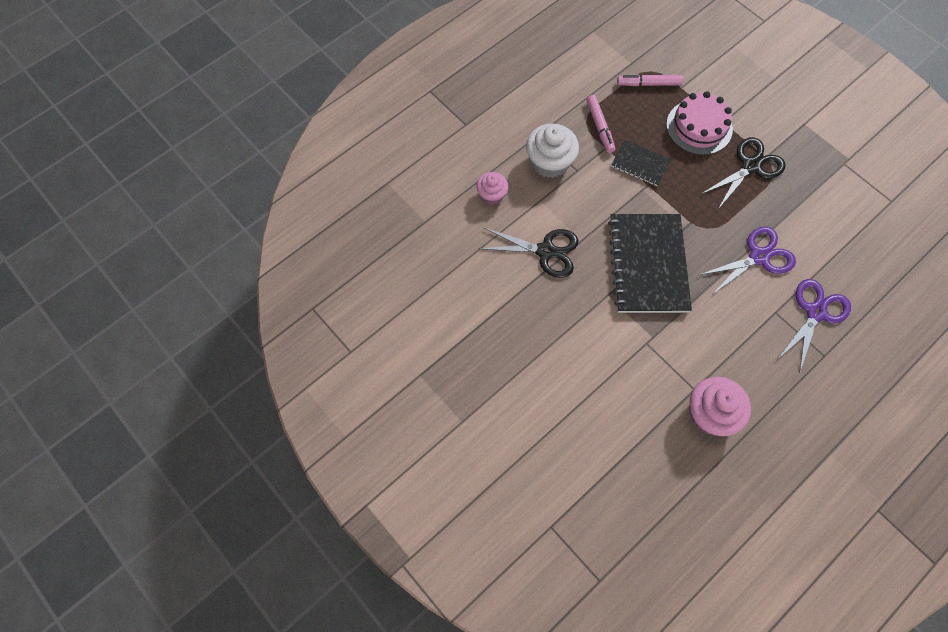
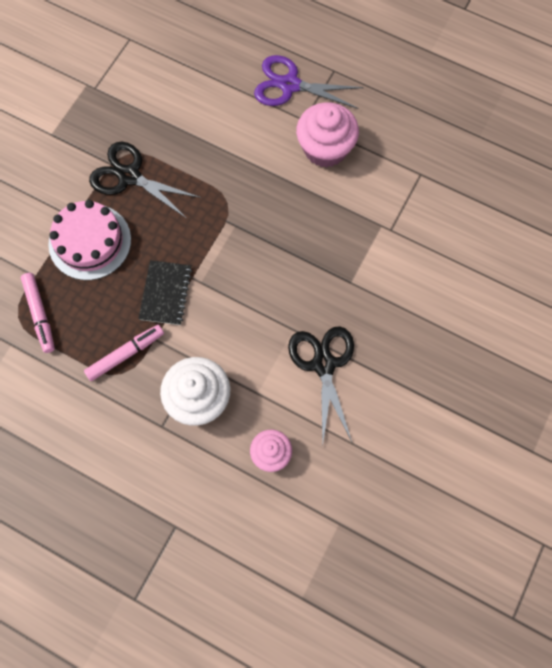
camera: 110 degrees left, 5 degrees up
(648, 264) = (297, 251): black notebook -> none
(710, 414) = (440, 154): pink cupcake -> pink cupcake (325, 148)
(759, 257) = (245, 146): purple scissors -> none

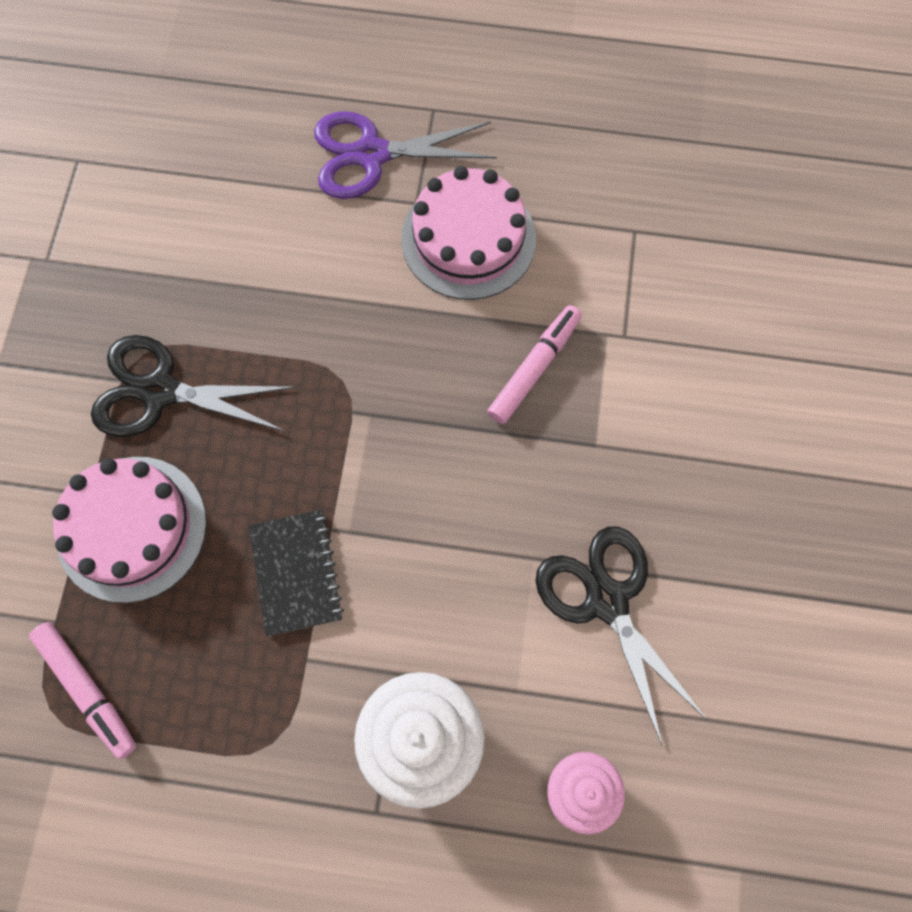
camera: 20 degrees left, 0 degrees up
(125, 354) = (266, 706): pink marker -> pink marker (534, 368)
(325, 148) = (468, 239): pink cupcake -> pink cake

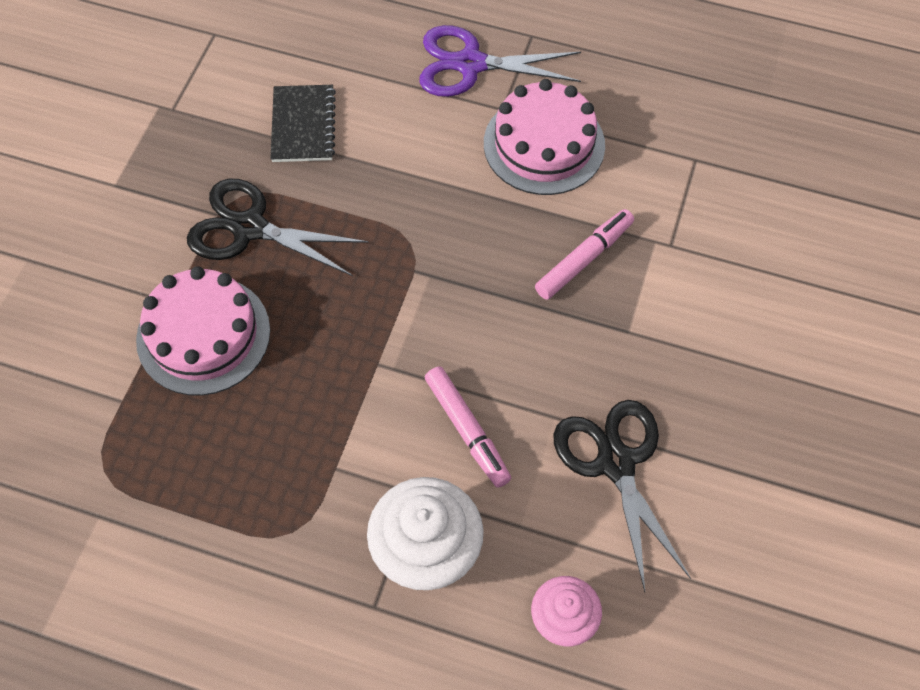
camera: 10 degrees right, 10 degrees down
(88, 690) = (140, 460): pink marker -> pink marker (467, 430)
(296, 573) = (340, 394): black notebook -> black notebook (303, 125)

